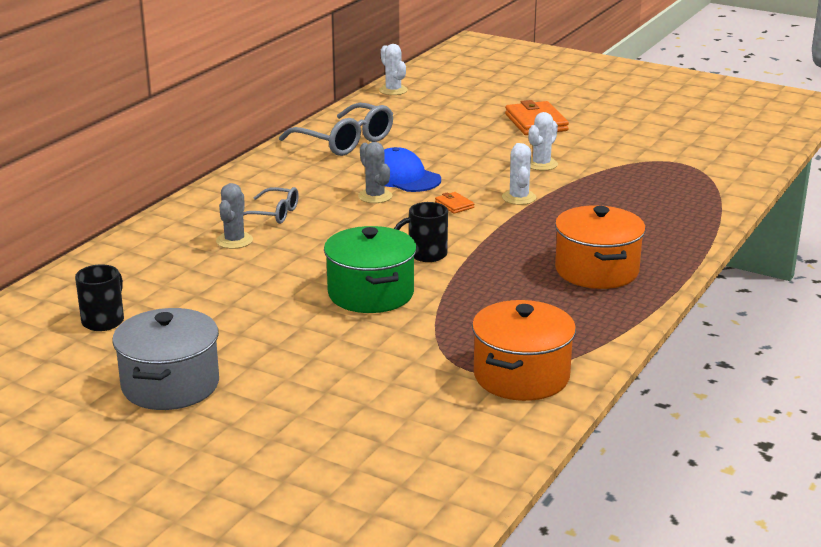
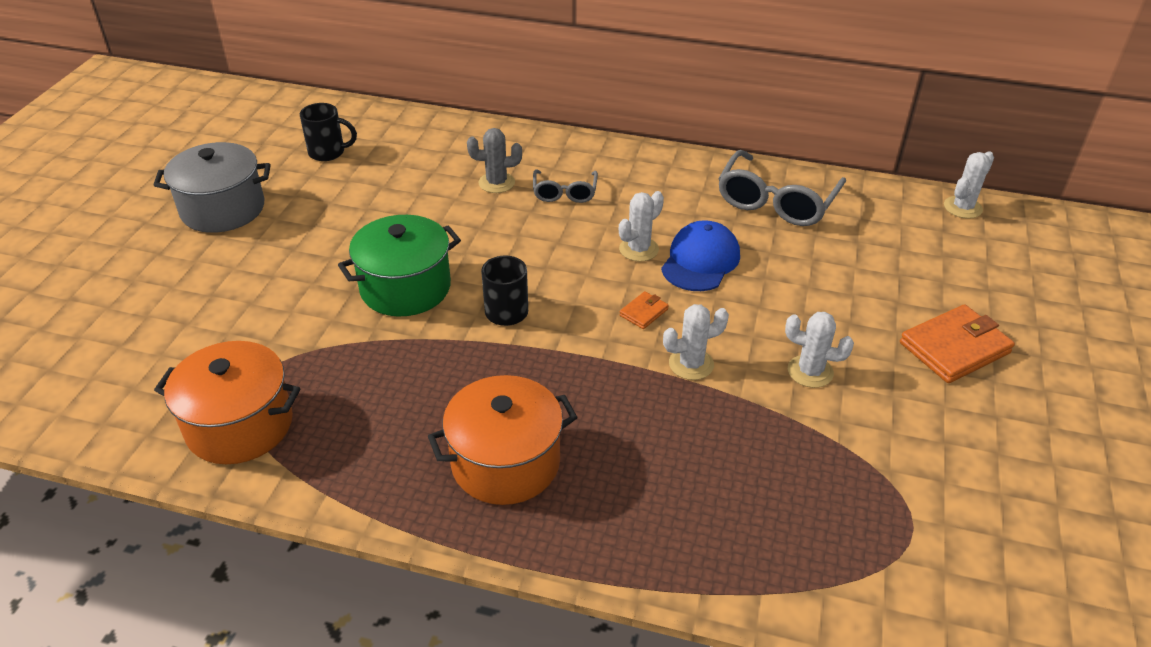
camera: 75 degrees right, 15 degrees up
(375, 196) = (638, 249): grey cactus -> white cactus

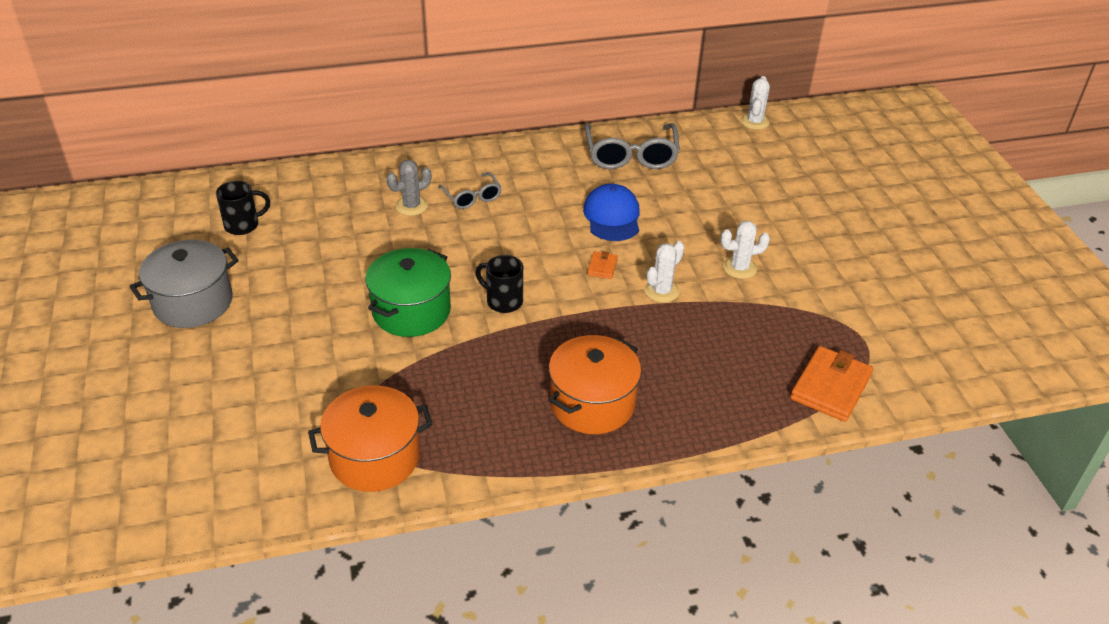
camera: 30 degrees left, 0 degrees up
(638, 249) = (562, 222): white cactus -> none
(954, 348) = (813, 221): orange wallet -> orange wallet (830, 387)

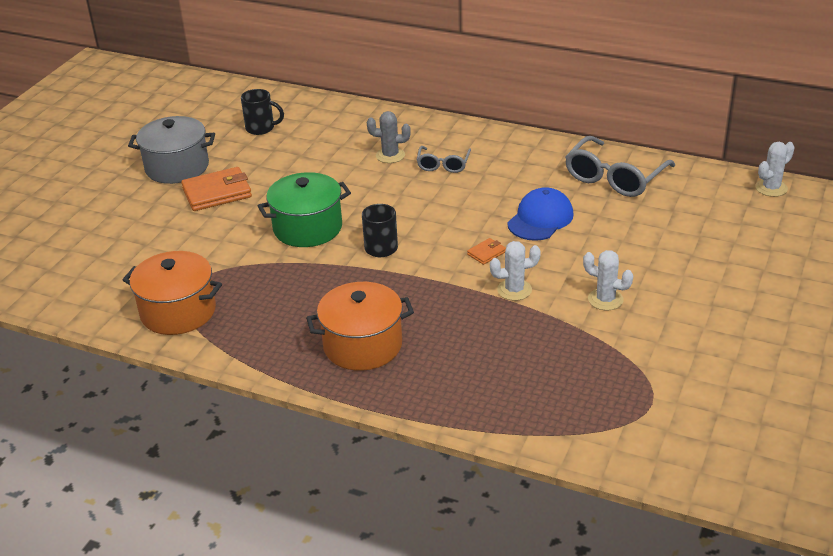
camera: 40 degrees right, 5 degrees down
(830, 387) = (573, 423): orange wallet -> orange wallet (217, 193)

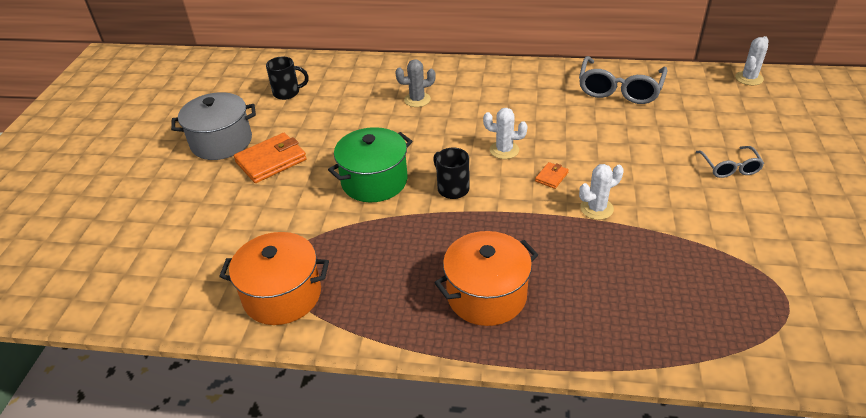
camera: 15 degrees left, 5 degrees up
(443, 165) = (468, 101): grey glasses -> grey glasses (730, 168)
(540, 219) = (580, 136): blue cap -> none
(605, 299) = (681, 203): white cactus -> white cactus (504, 150)

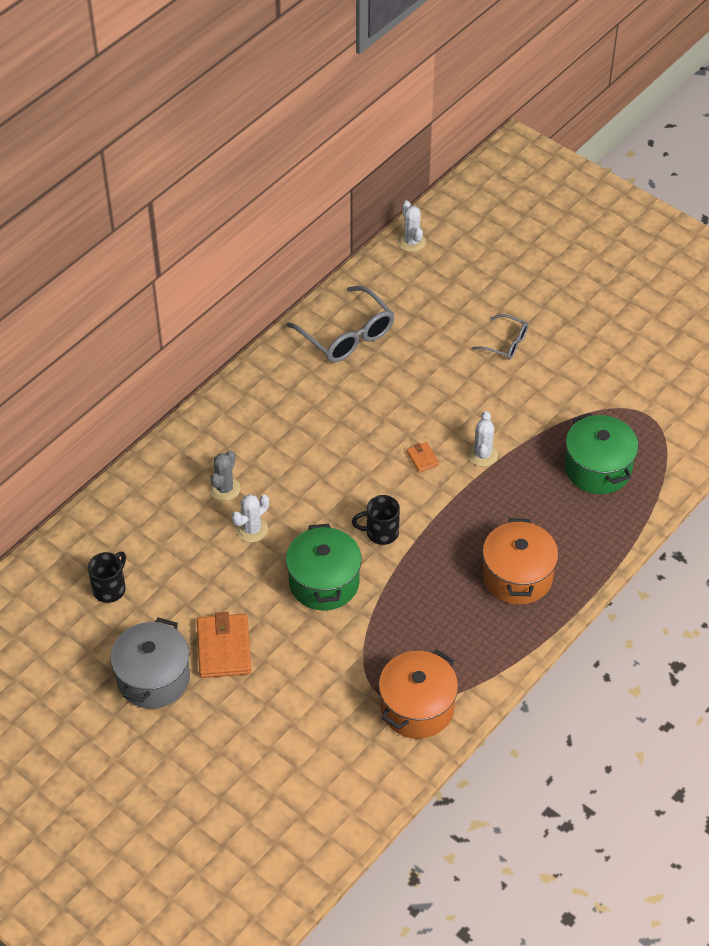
camera: 60 degrees left, 10 degrees up
(504, 150) = (360, 468): white cactus -> white cactus (252, 529)
(675, 293) = (597, 468): none -> green pot

